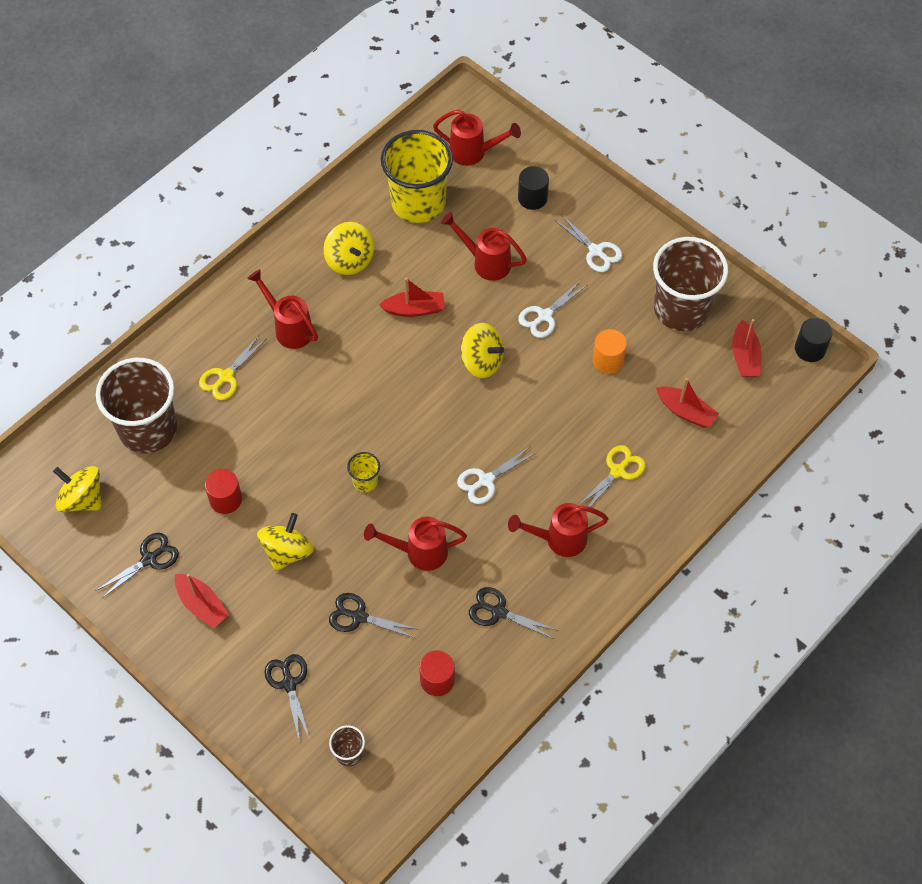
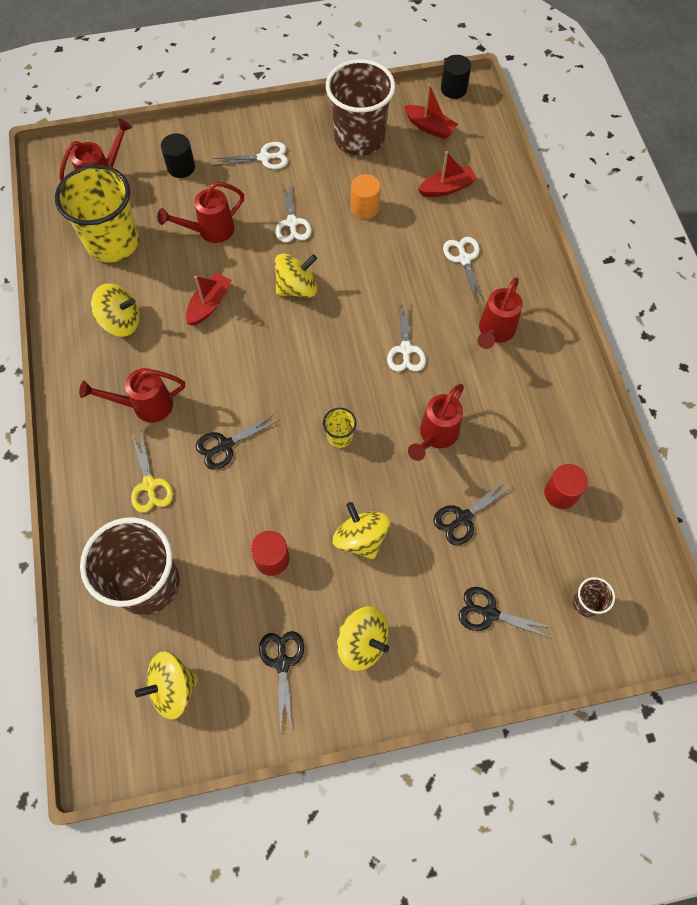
camera: 55 degrees left, 5 degrees up
(202, 605) = (362, 642): red boat -> yellow spinning top
(498, 612) = (529, 412): black scissors -> black scissors (225, 445)
(617, 471) = (464, 259): yellow scissors -> white scissors

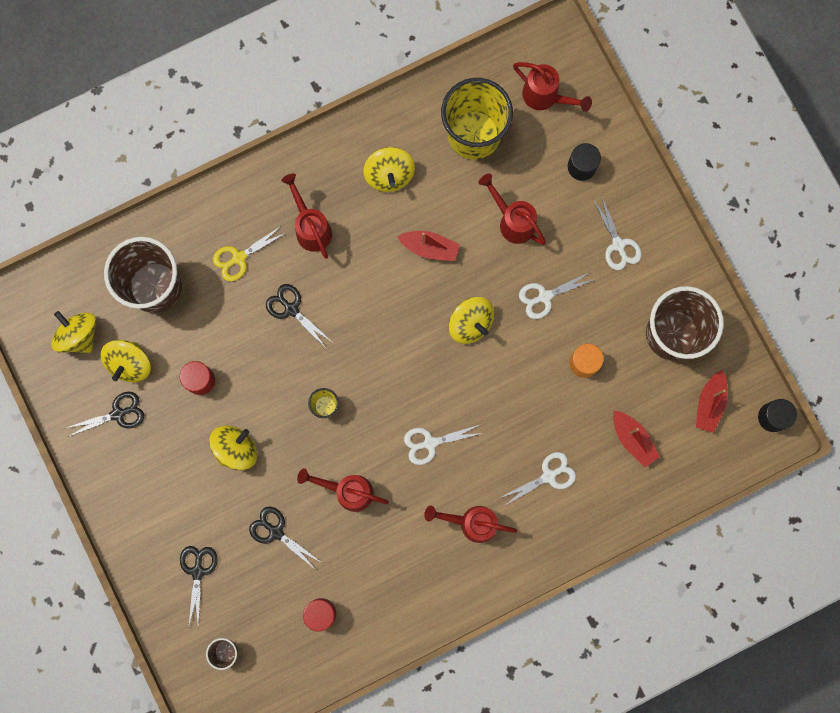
camera: 75 degrees right, 15 degrees up
(362, 642) = (149, 473): yellow spinning top -> yellow spinning top (130, 363)

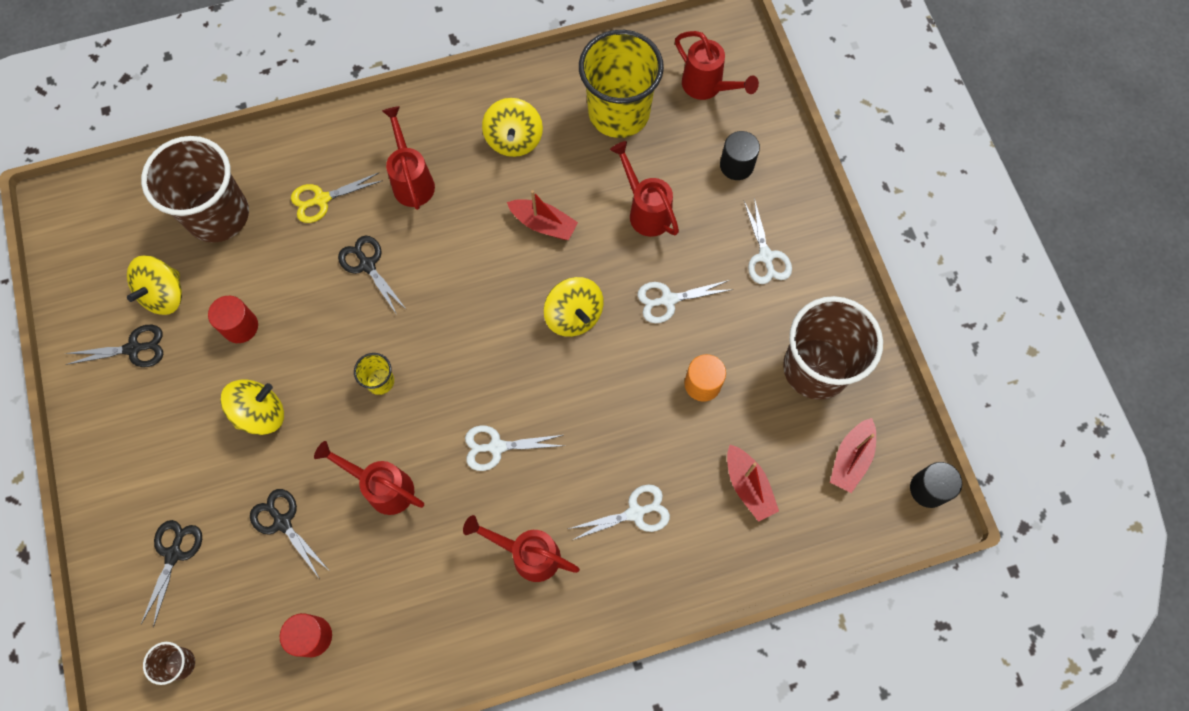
camera: 10 degrees right, 10 degrees down
(79, 335) = (115, 253): yellow spinning top -> none

